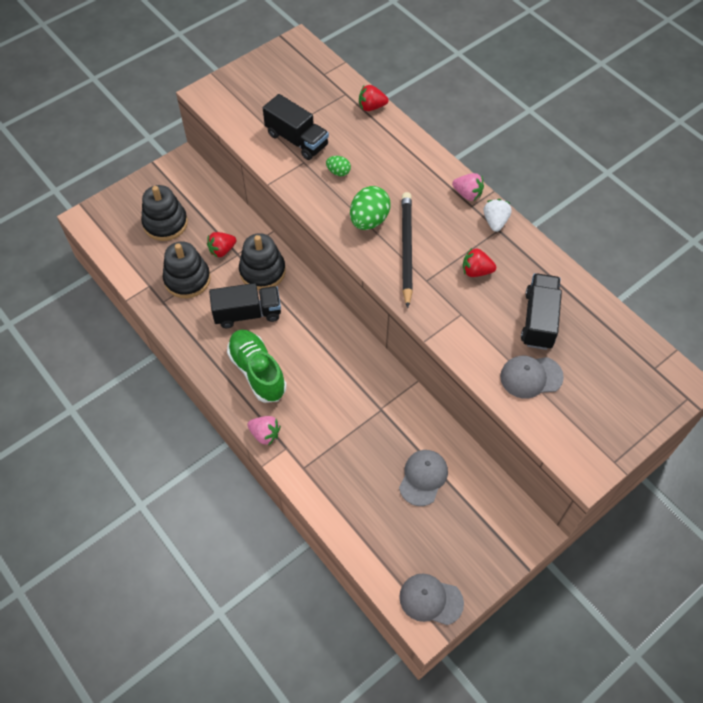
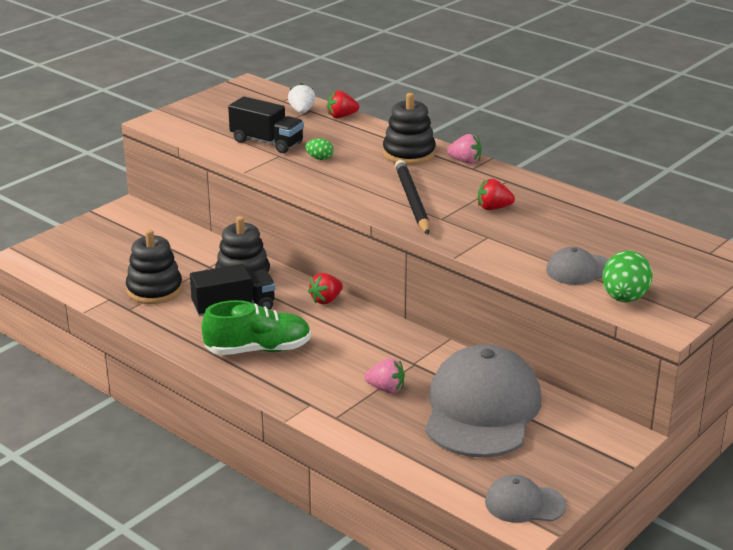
camera: 10 degrees left, 30 degrees down
(165, 223) = (117, 252): black stacking toy -> black stacking toy (409, 153)
(222, 250) = (190, 265): red strawberry -> red strawberry (326, 300)
(257, 371) = (258, 350): green shoe -> green shoe turned 120 degrees clockwise
(265, 434) = (281, 396): pink strawberry -> pink strawberry (386, 389)
(369, 220) = (364, 186): green egg -> green egg (624, 298)
(423, 477) = (482, 409): grey cap -> grey cap, size x2.14
(495, 221) = (501, 176): white strawberry -> white strawberry (302, 111)
(539, 320) = (573, 233): black truck -> none

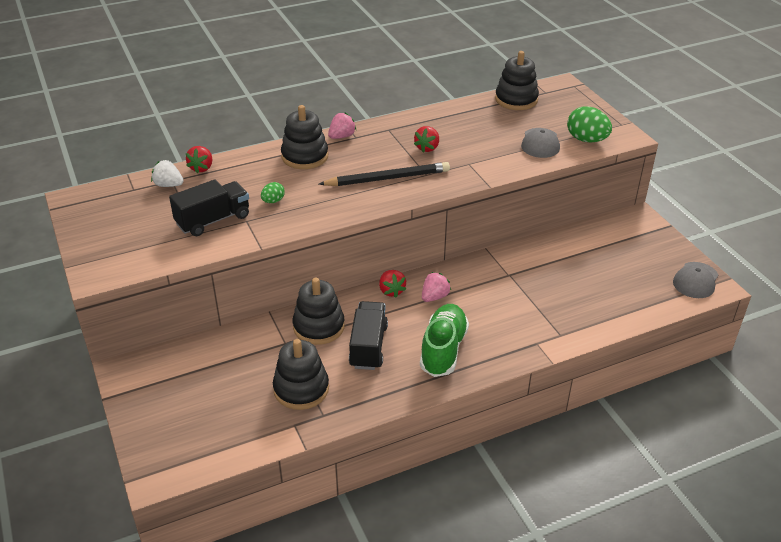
camera: 65 degrees left, 10 degrees up
(386, 389) = (535, 298): pink strawberry -> pink strawberry (434, 297)
(412, 200) = (387, 178): black pencil -> black pencil turned 150 degrees clockwise
(482, 409) = (583, 263): grey cap -> none
(665, 237) = (516, 99): none -> black stacking toy

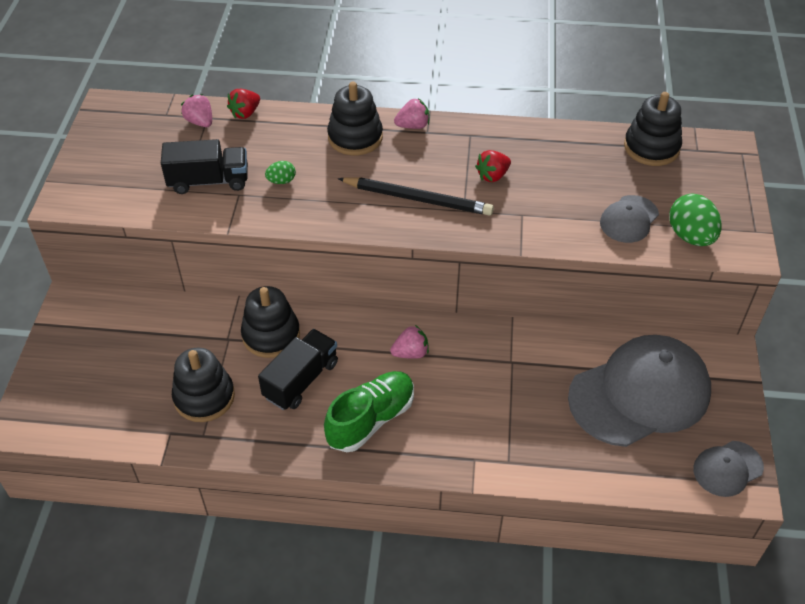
camera: 30 degrees right, 10 degrees up
(168, 185) = (200, 122): white strawberry -> pink strawberry
(391, 291) = (372, 326): red strawberry -> none
(607, 260) = (640, 394): none -> grey cap

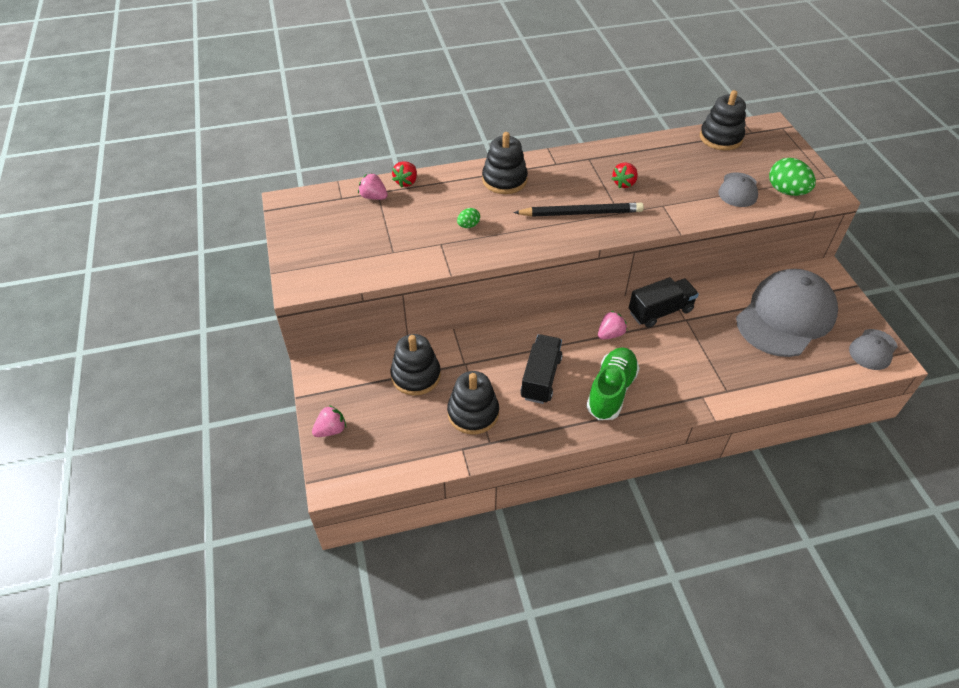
camera: 20 degrees left, 0 degrees up
(209, 181) = (410, 240): black truck -> black truck (660, 311)
(271, 335) = (497, 351): black stacking toy -> black stacking toy (416, 376)
(413, 126) = (542, 162): pink strawberry -> pink strawberry (331, 430)

